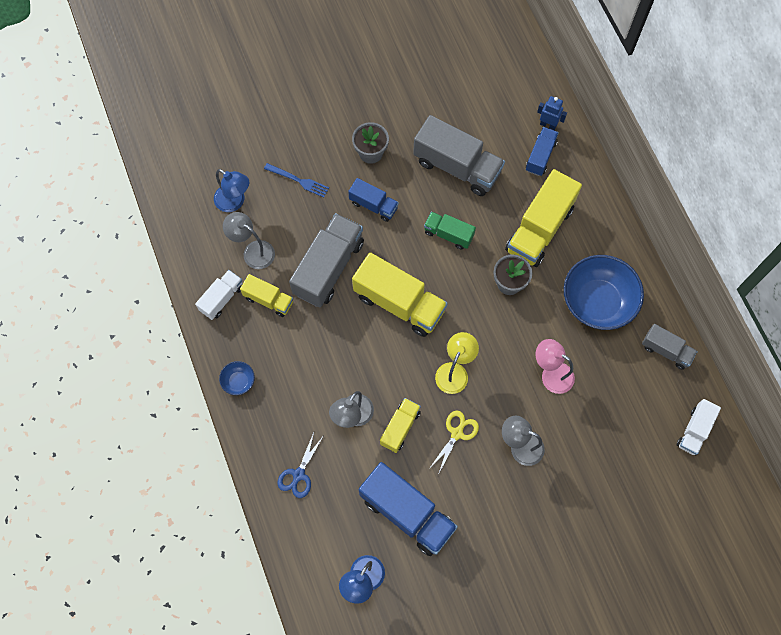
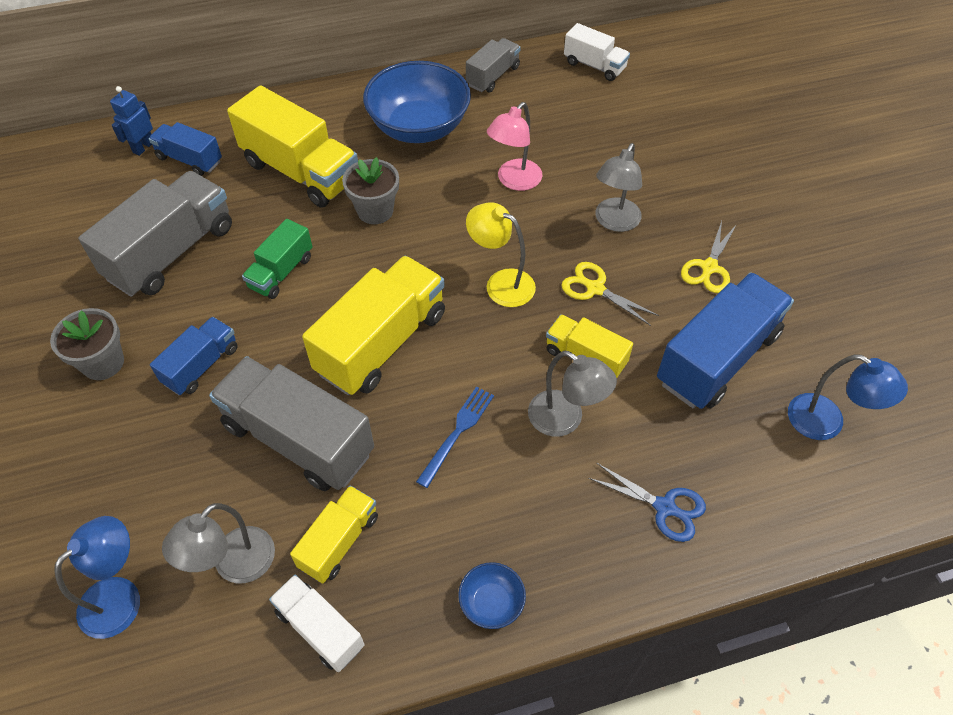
camera: 85 degrees left, 15 degrees down
(298, 180) = (115, 478): blue fork -> blue fork (457, 432)
(484, 512) = (709, 268): none -> yellow scissors

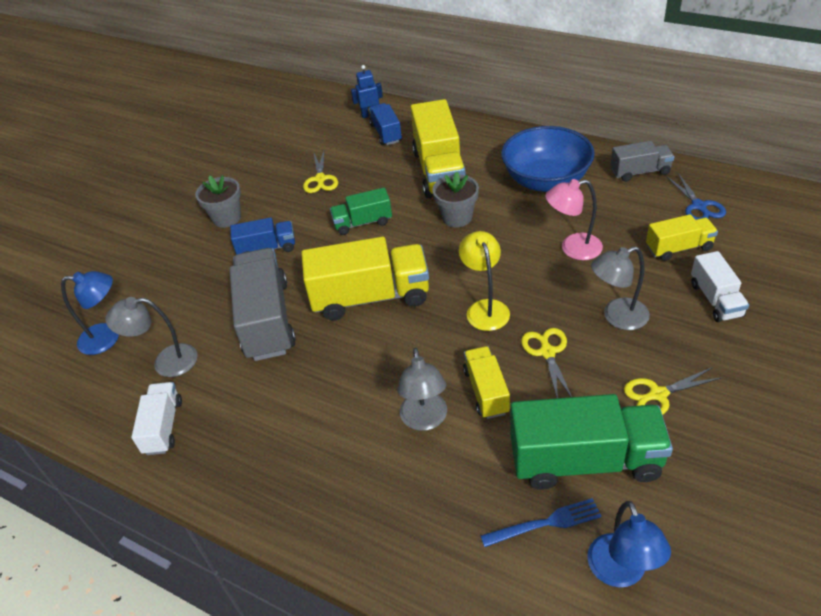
camera: 50 degrees right, 10 degrees down
(171, 252) = (320, 179): grey truck -> yellow scissors
(339, 541) = (223, 389): yellow truck -> yellow truck (679, 248)
(457, 432) = (352, 379): blue fork -> blue fork (545, 523)
(491, 603) = (256, 489): blue bowl -> none
(594, 66) = (735, 201): white truck -> white truck (715, 300)
(665, 507) = (423, 526): blue scissors -> blue scissors (699, 206)
(717, 358) = (585, 460): blue truck -> green truck

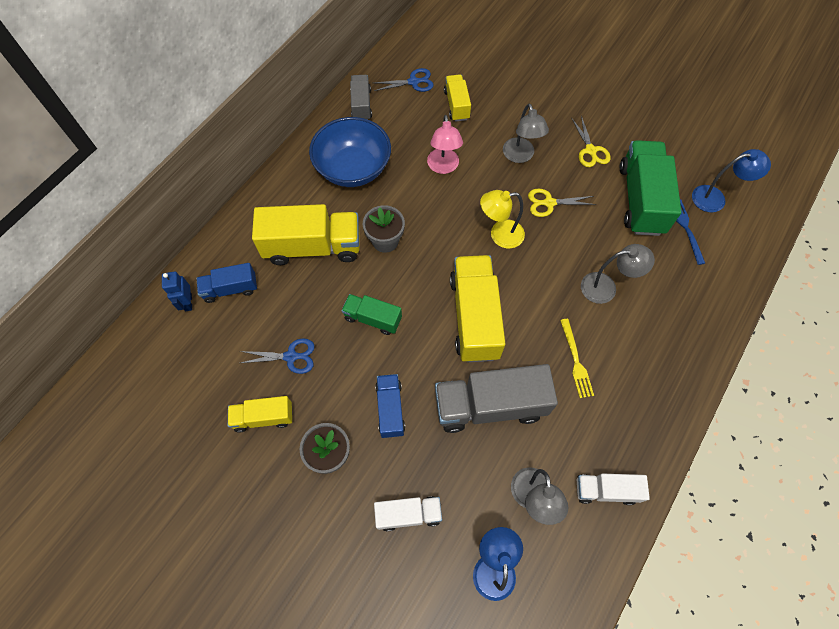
camera: 90 degrees left, 20 degrees up
(319, 392) = (576, 361): none -> yellow fork
(320, 179) = (291, 356): yellow scissors -> blue scissors
(362, 223) = (373, 319): green truck -> green truck turned 120 degrees clockwise
(486, 391) = (582, 246): yellow truck -> yellow truck (263, 417)
(715, 300) = (511, 100): white truck -> white truck (408, 514)

